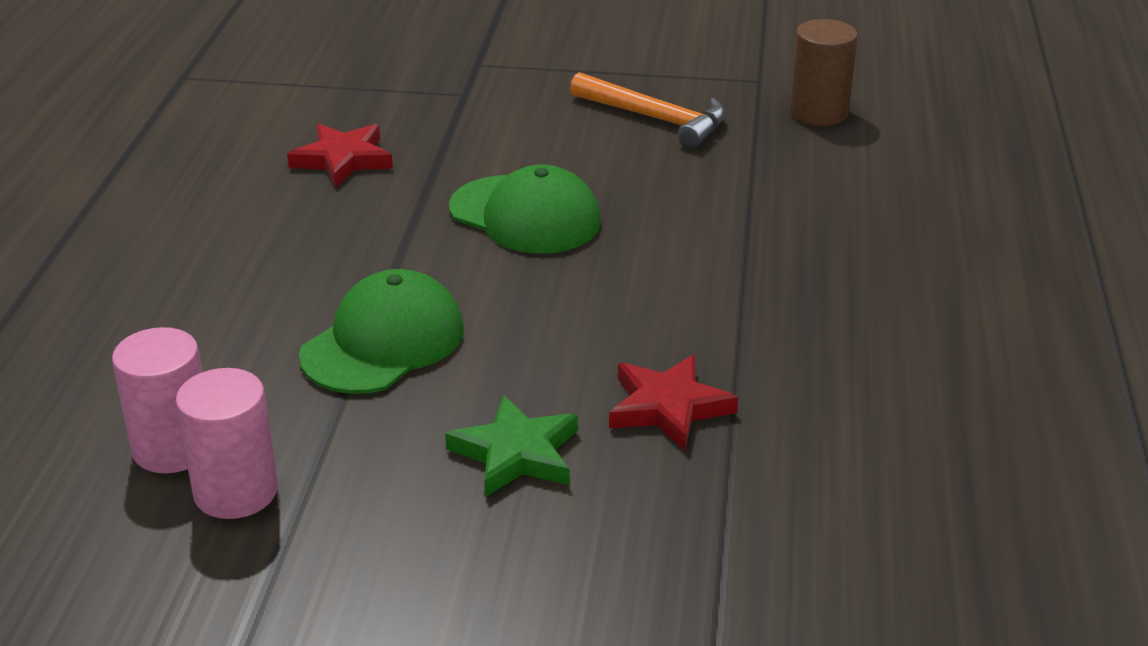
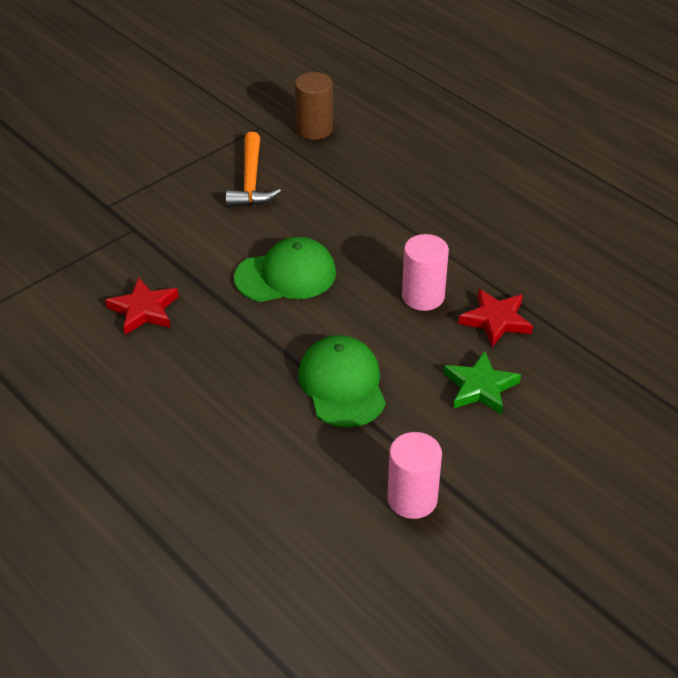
camera: 50 degrees left, 10 degrees up
(173, 448) = (351, 506): pink cylinder -> pink cylinder (423, 296)
(655, 119) = (251, 181): orange hammer -> orange hammer turned 105 degrees clockwise

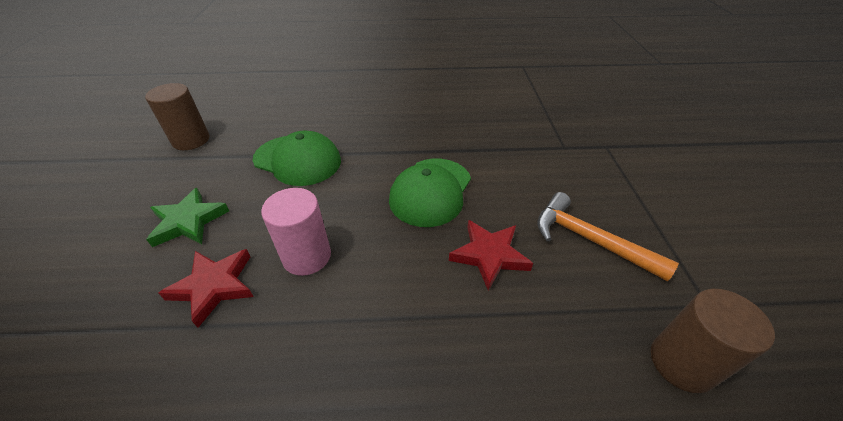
camera: 130 degrees right, 0 degrees up
(144, 310) = (467, 119): red star -> red star (489, 255)
(412, 499) = (191, 140): pink cylinder -> brown cylinder

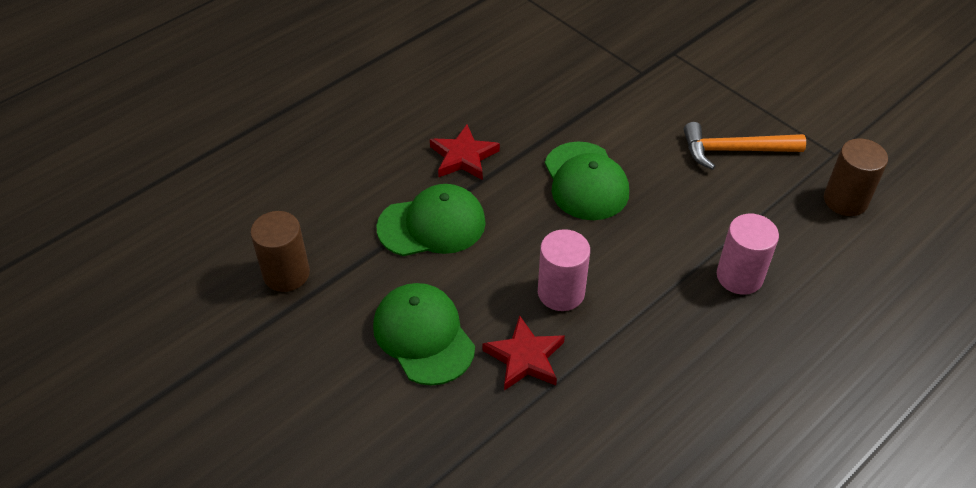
camera: 40 degrees left, 5 degrees up
(188, 221) = (423, 336): green star -> green cap
(470, 357) = (739, 276): none -> pink cylinder
(489, 255) = (683, 205): red star -> red star (463, 157)

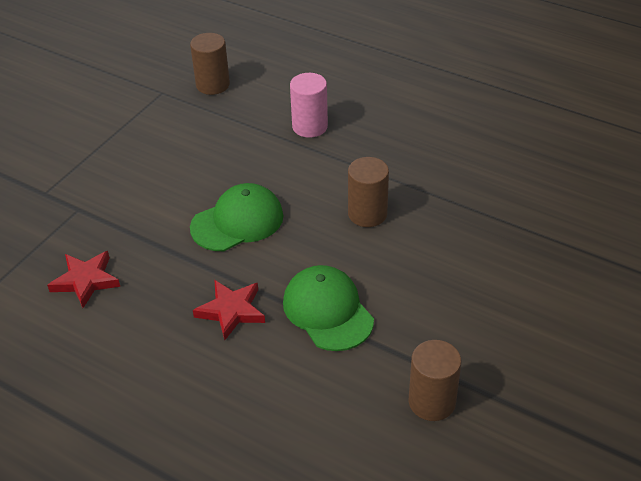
camera: 105 degrees left, 5 degrees down
(423, 336) = (449, 284): green cap -> none
(525, 357) = (439, 221): red star -> red star (85, 281)
(561, 292) = (367, 214): pink cylinder -> brown cylinder
(734, 150) = (172, 142): orange hammer -> none

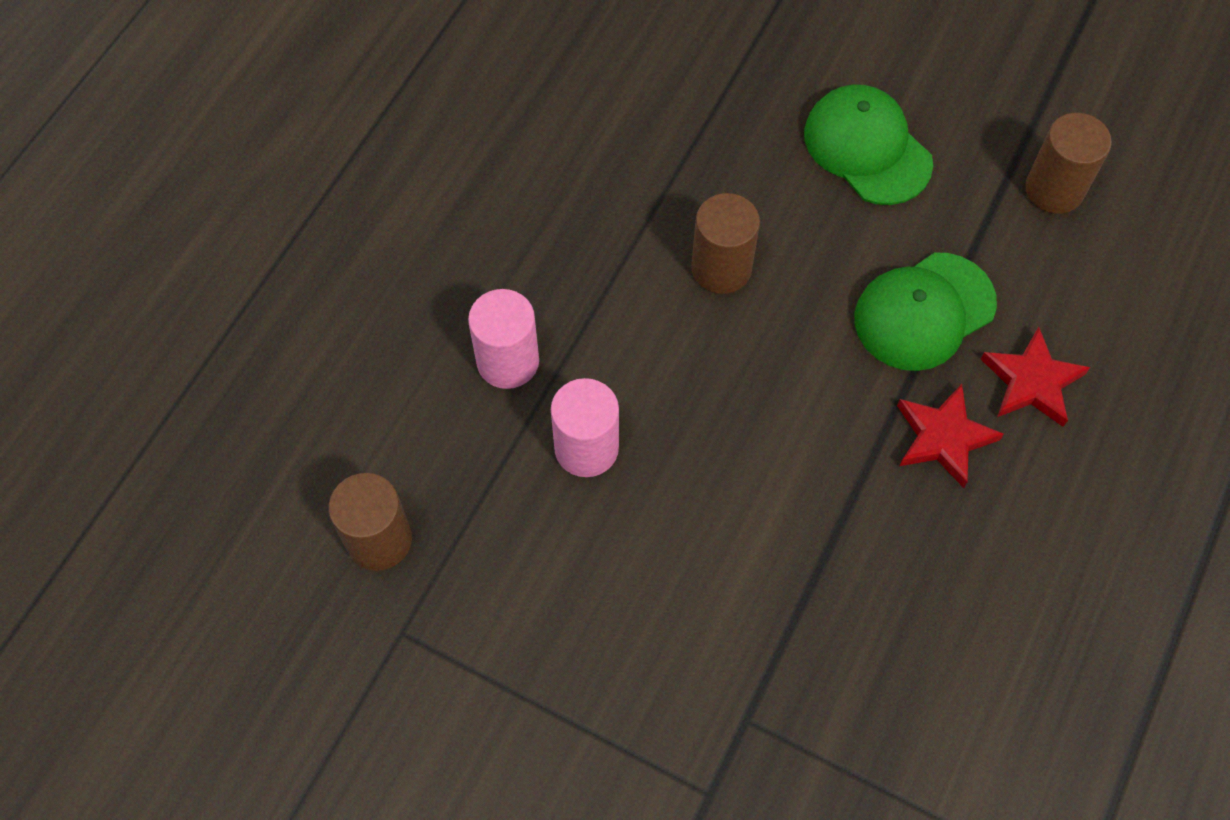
camera: 95 degrees left, 20 degrees up
(85, 281) = (913, 665): red star -> red star (1032, 382)
(237, 222) = (755, 451): green cap -> green cap (867, 148)
(251, 154) = (586, 448): none -> pink cylinder

